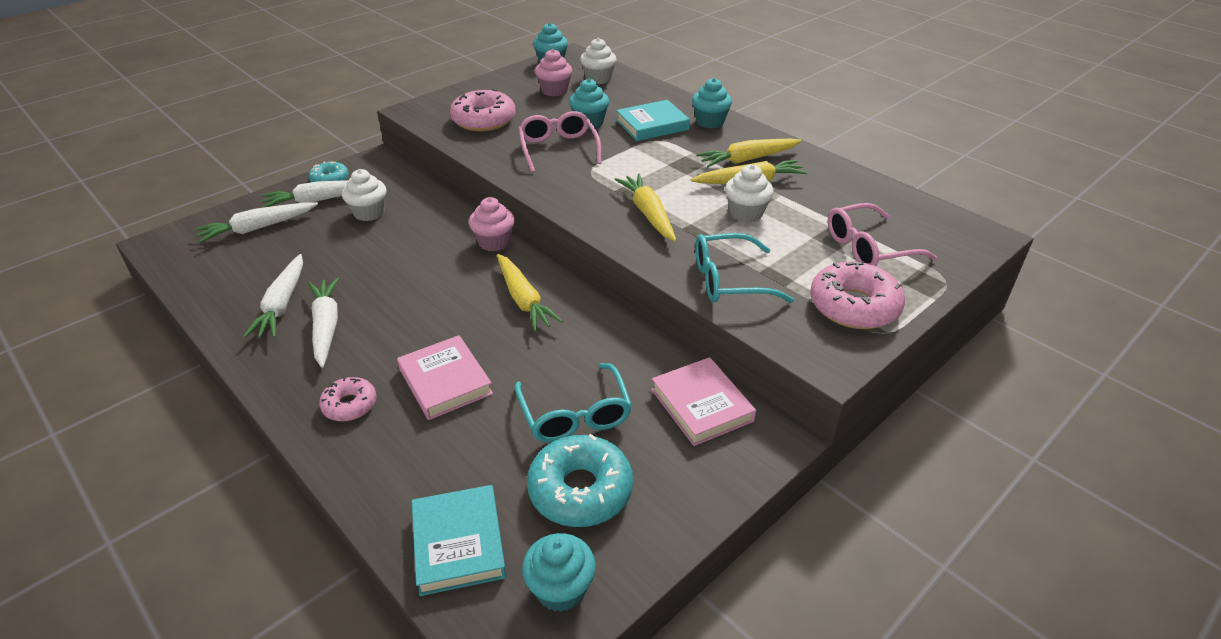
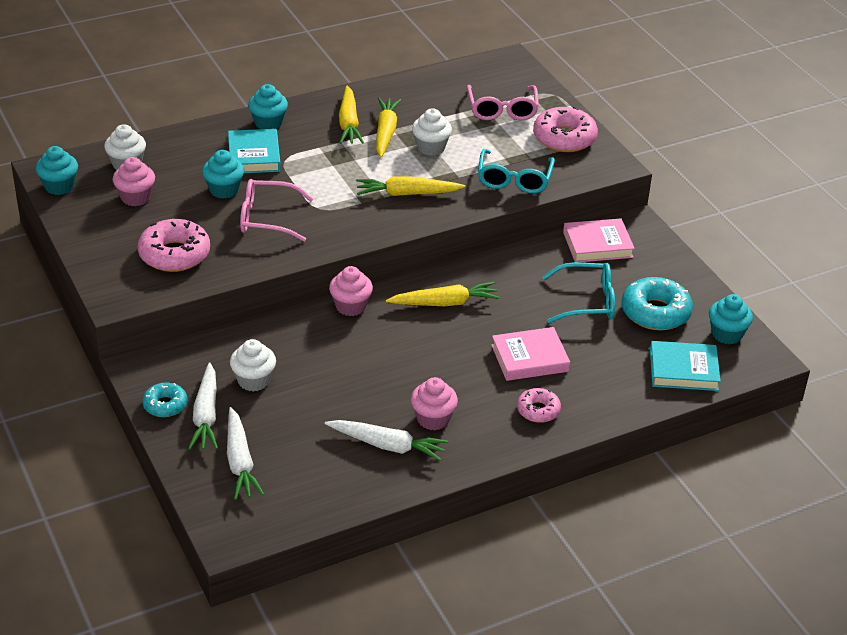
camera: 75 degrees left, 0 degrees up
(326, 327) = (433, 419): white carrot -> pink cupcake

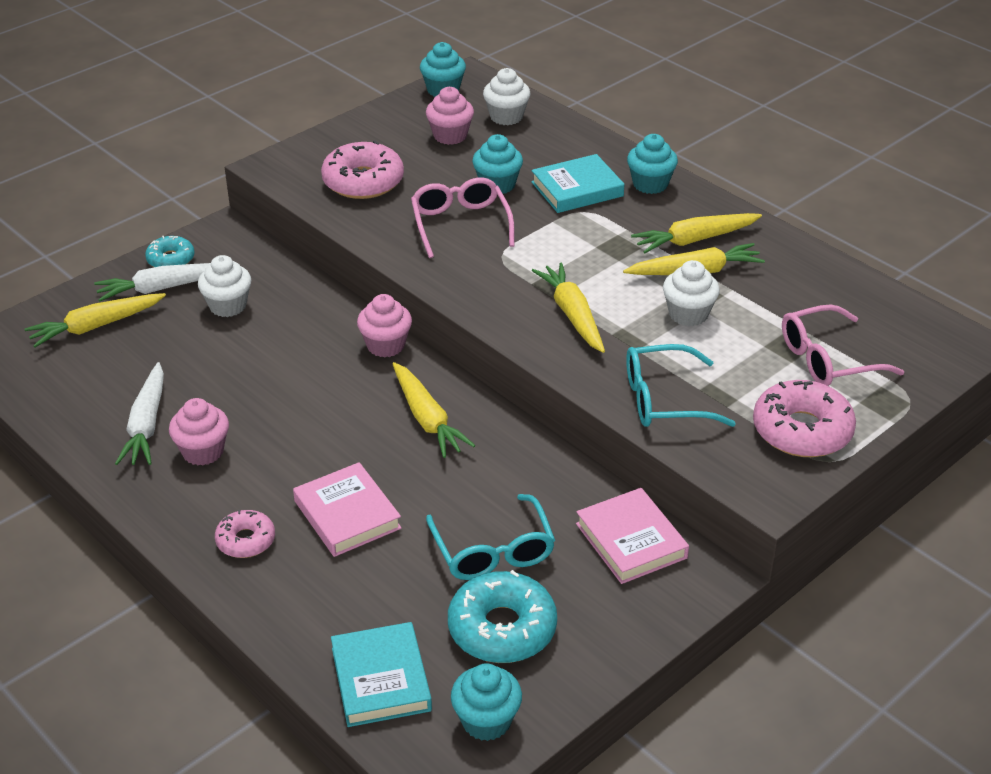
camera: 75 degrees right, 0 degrees up
(240, 461) = (96, 326): white carrot -> yellow carrot

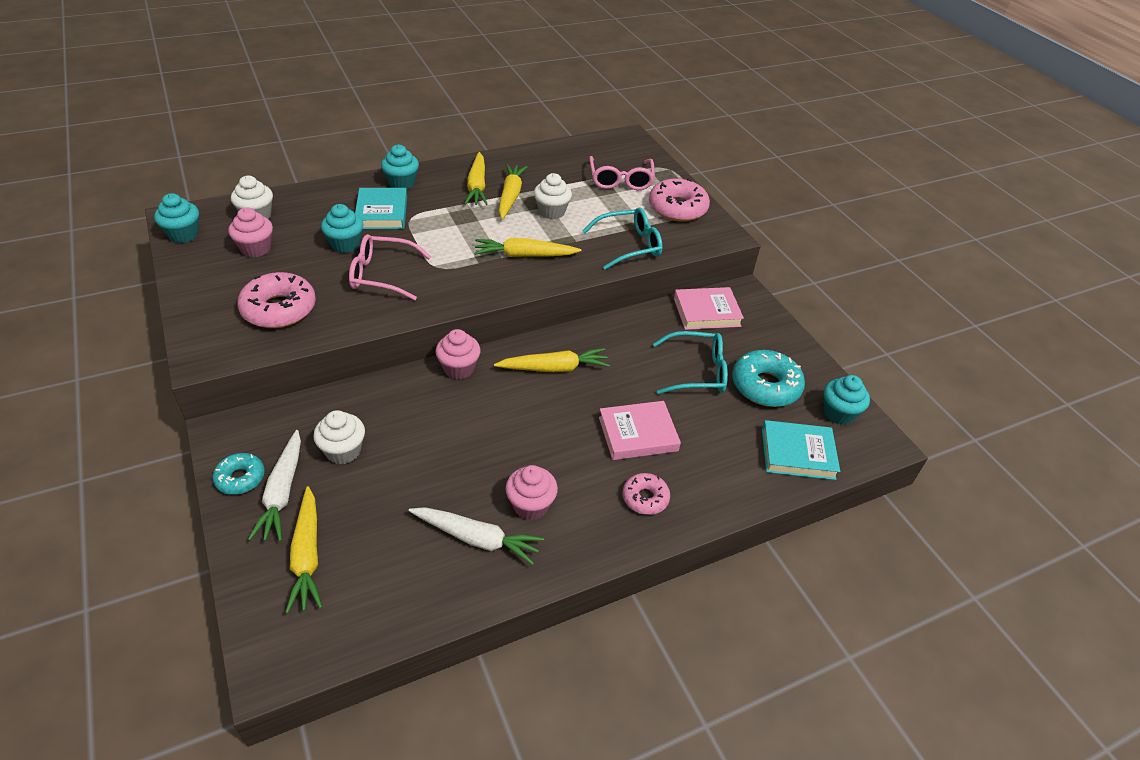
camera: 75 degrees left, 5 degrees up
(664, 400) = (629, 245): turquoise glasses -> turquoise glasses turned 120 degrees counterclockwise

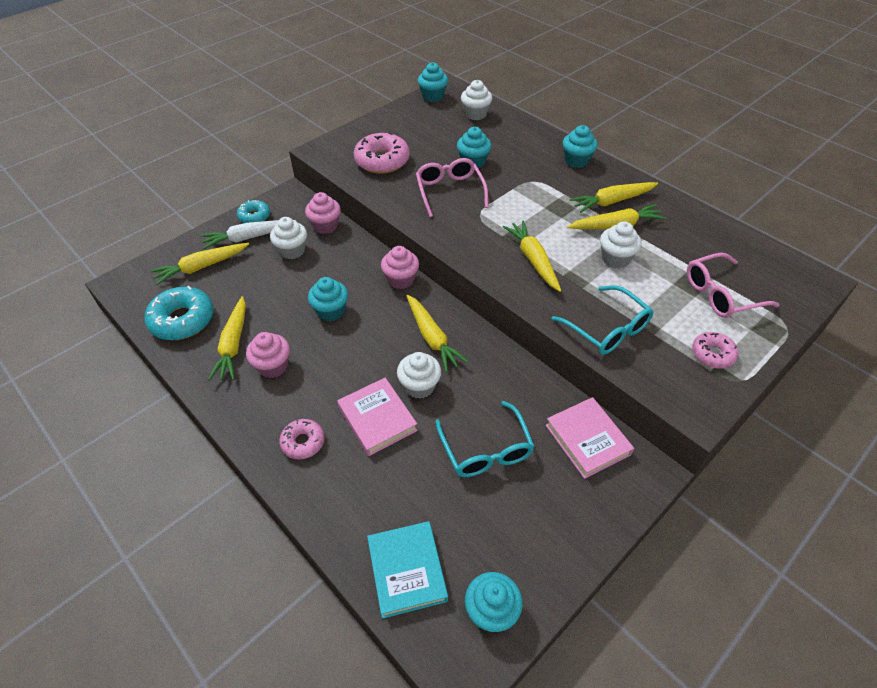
camera: 75 degrees right, 5 degrees up
(256, 248) = (439, 128): pink cupcake -> pink cupcake (325, 226)
(382, 212) = (527, 165): turquoise book -> none
(473, 437) = (331, 311): none -> turquoise cupcake
(477, 539) = (233, 344): white carrot -> yellow carrot
(611, 394) = (419, 386): none -> white cupcake
(677, 208) = (712, 354): pink donut -> pink donut, size x0.58
(765, 386) = (497, 521): turquoise donut -> turquoise donut (182, 320)

